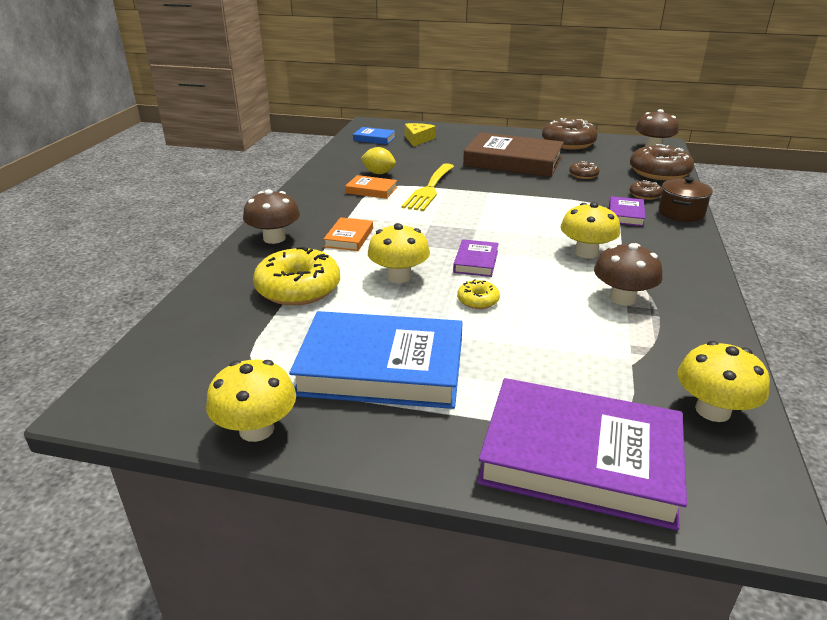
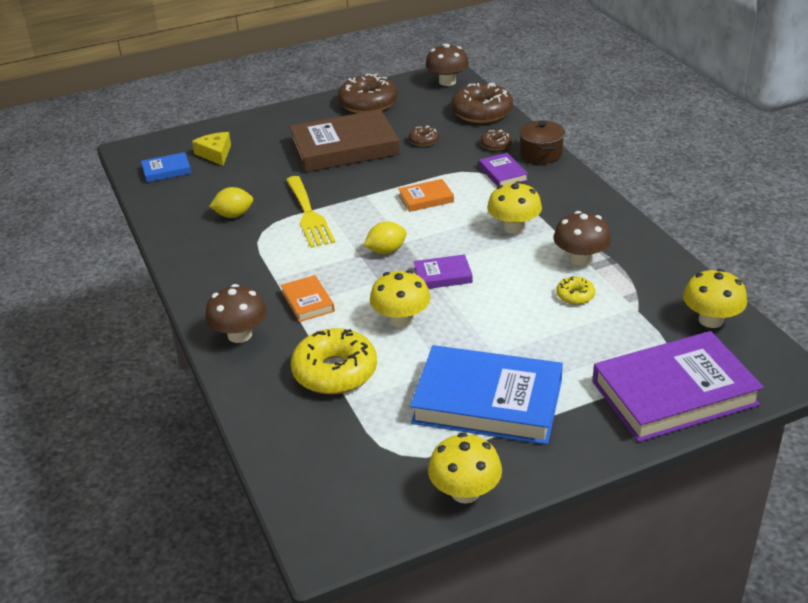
camera: 35 degrees left, 5 degrees up
(371, 190) = (255, 239): orange book -> orange book (426, 199)
(381, 367) = (487, 401): blue book -> blue book turned 45 degrees clockwise
(453, 229) = (386, 251): none -> yellow lemon
(476, 261) = (443, 276): purple book -> purple book turned 75 degrees counterclockwise
(478, 300) = (486, 311): yellow donut -> yellow donut (575, 295)

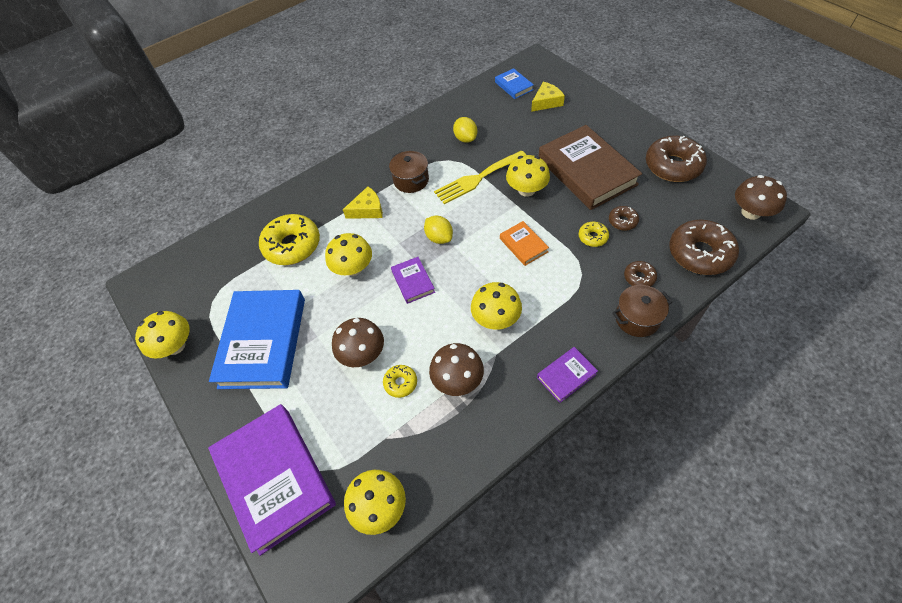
camera: 80 degrees right, 20 degrees up
(239, 335) = (327, 186): brown mushroom -> brown mushroom (362, 354)
(278, 263) = (411, 180): none -> brown pot
(308, 302) = (367, 209): orange book -> yellow cheese
(348, 186) = (526, 190): none -> yellow mushroom
(435, 159) = (592, 237): none -> yellow donut
(503, 174) = (586, 293): purple book -> purple book (566, 376)

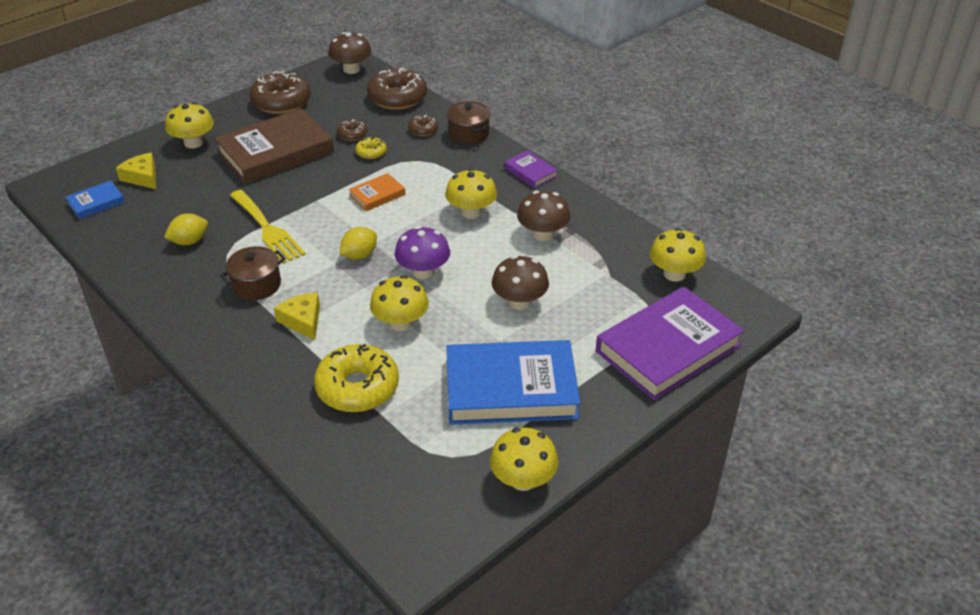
camera: 100 degrees left, 15 degrees down
(400, 383) = (551, 271): yellow donut -> none
(413, 282) = (423, 271): purple book -> purple mushroom
(526, 190) = (295, 193): yellow mushroom -> yellow mushroom (193, 143)

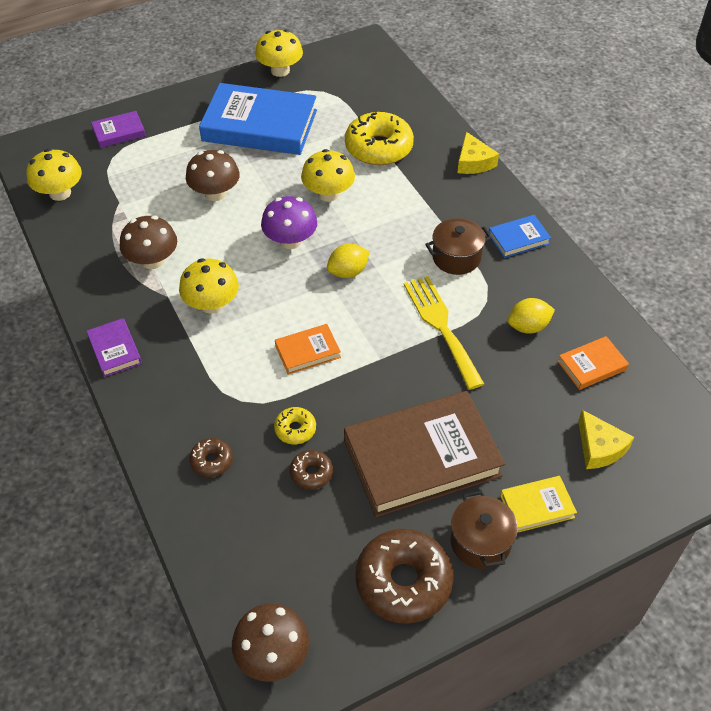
camera: 165 degrees left, 10 degrees up
(96, 203) = (649, 411): blue book -> blue book (518, 239)
(137, 223) = (592, 366): none -> orange book
(193, 143) = (537, 506): yellow mushroom -> yellow book
(302, 320) = (415, 212): yellow cheese -> yellow cheese (473, 162)
(397, 98) = (222, 548): brown donut -> none
(469, 134) = (154, 438): brown pot -> brown pot (480, 542)
(667, 348) = (119, 132): purple book -> purple book, size x0.45

